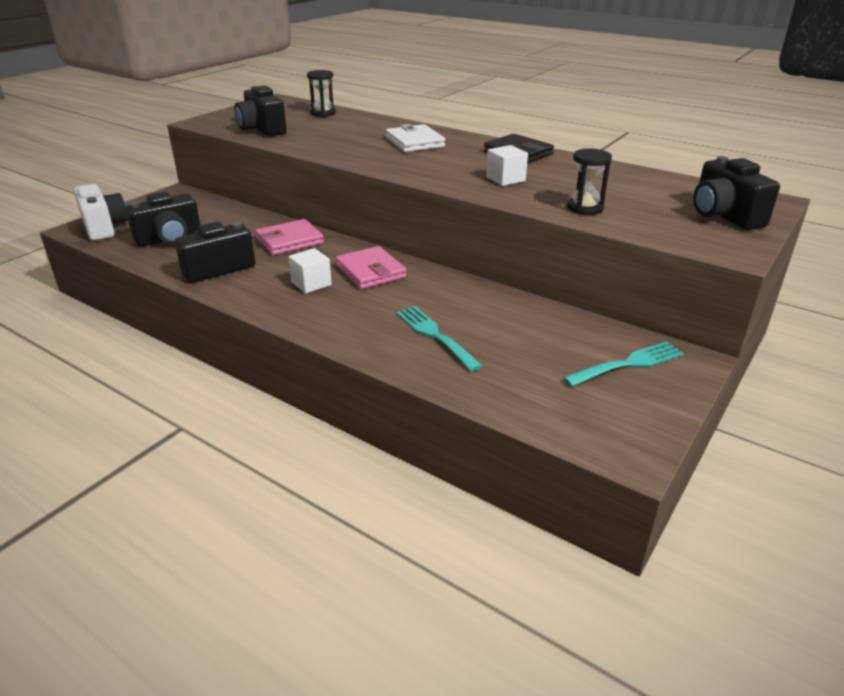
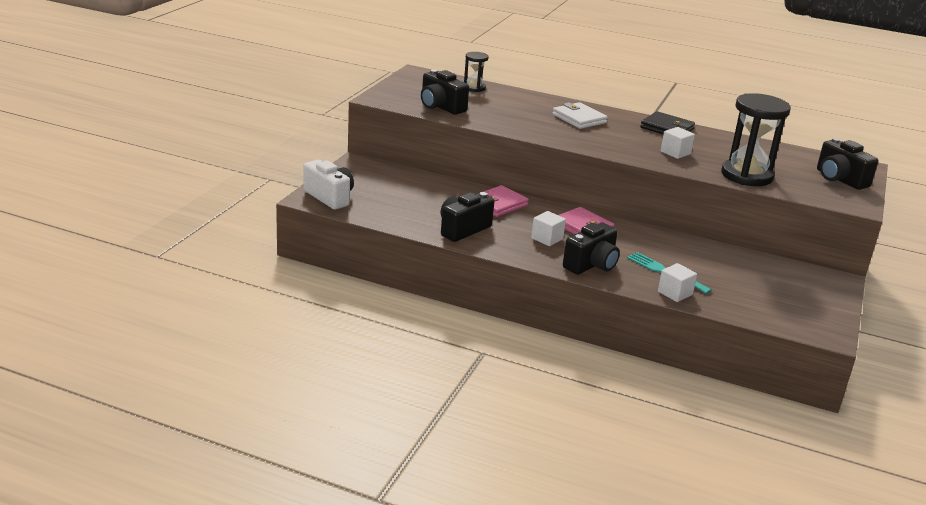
camera: 15 degrees left, 5 degrees down
(169, 239) = (397, 206): black camera -> black camera (591, 265)
(426, 368) = (675, 293): none -> white cube
(585, 208) = (746, 175): black hourglass -> black hourglass, size x1.96
(628, 364) = (800, 284): turquoise fork -> none

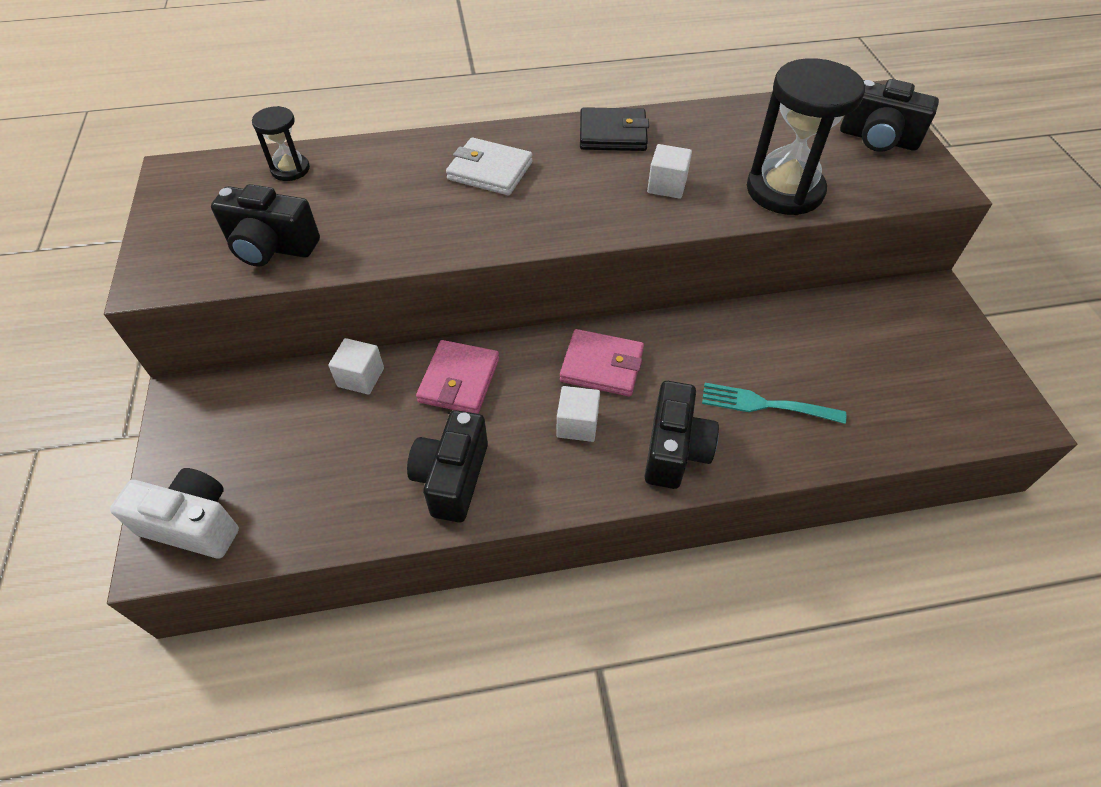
camera: 30 degrees left, 25 degrees up
(675, 293) = (812, 447): white cube -> white cube (361, 377)

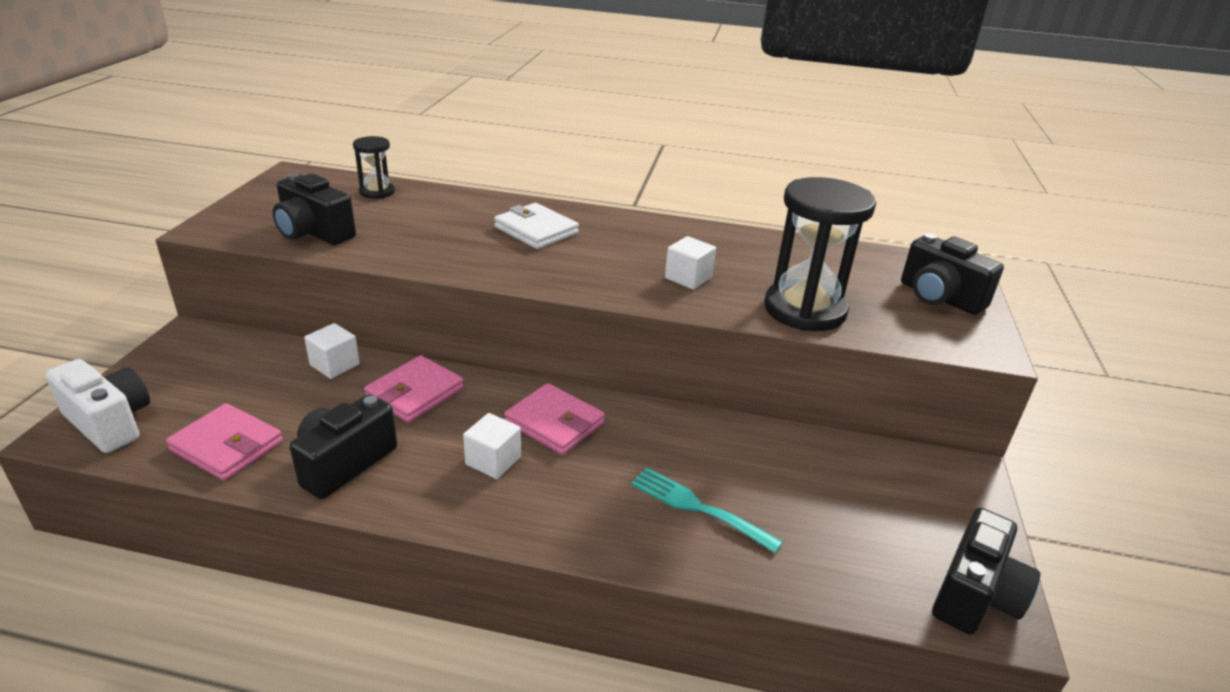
camera: 20 degrees right, 20 degrees down
(330, 503) = (227, 446): none -> pink wallet
(613, 134) = (669, 232): black wallet -> none
(674, 450) = (571, 514): black camera -> black camera (974, 595)

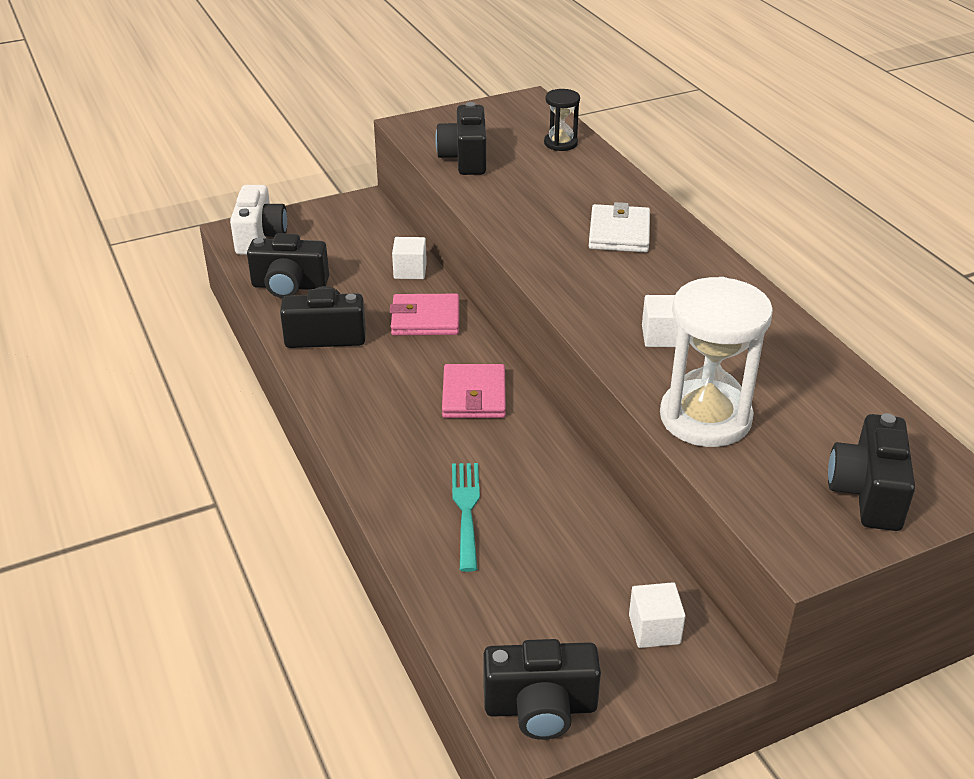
camera: 55 degrees right, 5 degrees up
(227, 446) = (289, 286): pink wallet -> black camera
(493, 461) = (400, 391): white cube -> white cube (654, 629)
(804, 310) = (705, 417): black hourglass -> white hourglass

